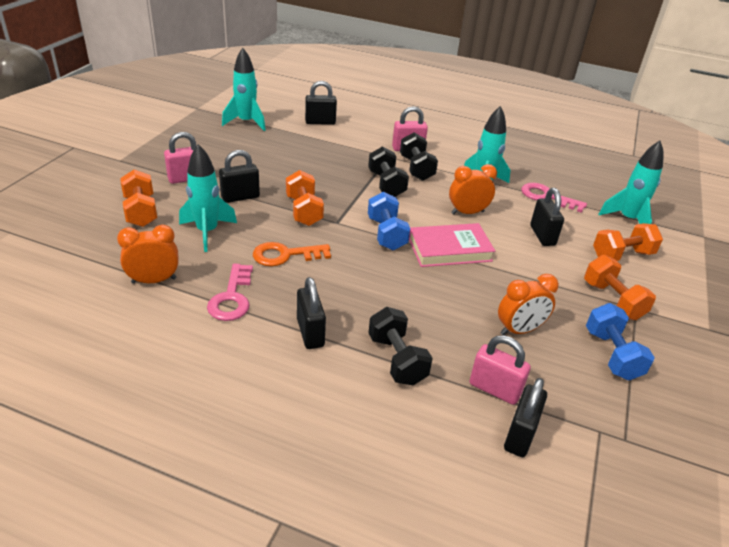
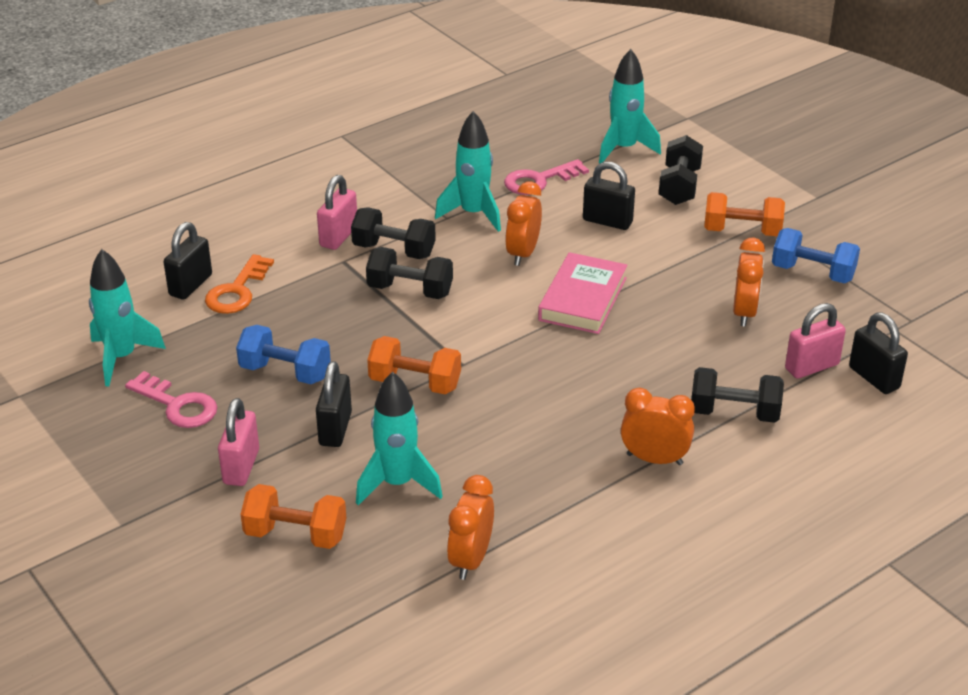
camera: 55 degrees left, 0 degrees up
(232, 298) = (552, 501): pink key -> pink key (178, 405)
(285, 255) = (499, 431): orange key -> orange key (237, 291)
(310, 333) = (654, 459): black padlock -> orange clock
(386, 234) = (517, 334): blue dumbbell -> blue dumbbell (285, 372)
(622, 255) = (679, 186): orange dumbbell -> black dumbbell

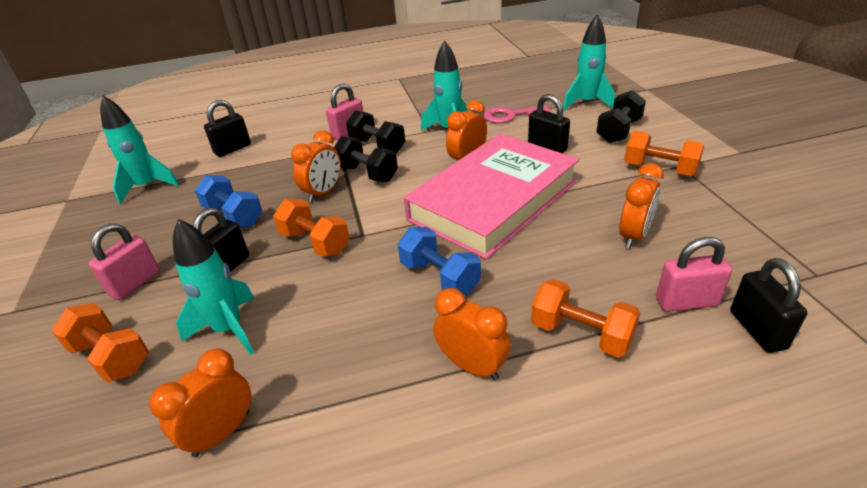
camera: 25 degrees right, 0 degrees up
(178, 405) = (145, 226): pink key -> none
(237, 291) = (256, 157): orange key -> none
(374, 324) = (323, 193): none -> orange clock
(582, 299) = (493, 200): pink book -> pink book, size x1.83
(734, 413) = (581, 334): black dumbbell -> orange dumbbell
(812, 273) = (716, 212): blue dumbbell -> blue dumbbell (440, 277)

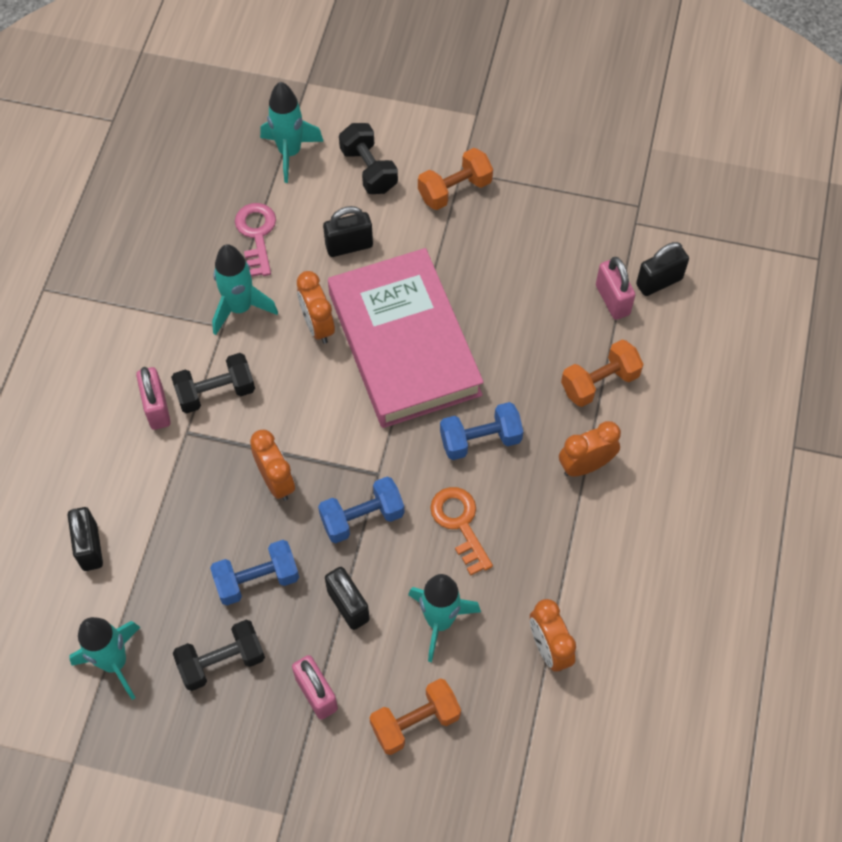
camera: 65 degrees left, 25 degrees up
(315, 243) = (362, 518): orange dumbbell -> blue dumbbell
(342, 300) = (459, 523): none -> orange key
(367, 173) = (269, 426): black dumbbell -> black dumbbell (222, 661)
(511, 115) = (256, 234): pink key -> pink key turned 150 degrees clockwise
(634, 236) = (526, 277): orange clock -> none
(686, 302) = (612, 300): pink padlock -> pink padlock turned 45 degrees counterclockwise
(757, 329) = (659, 282): black padlock -> black padlock turned 45 degrees counterclockwise

